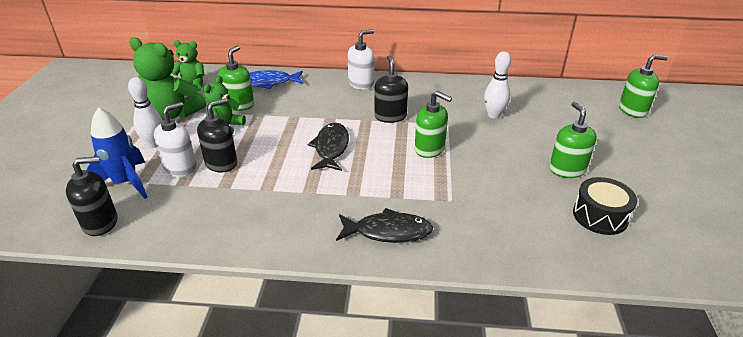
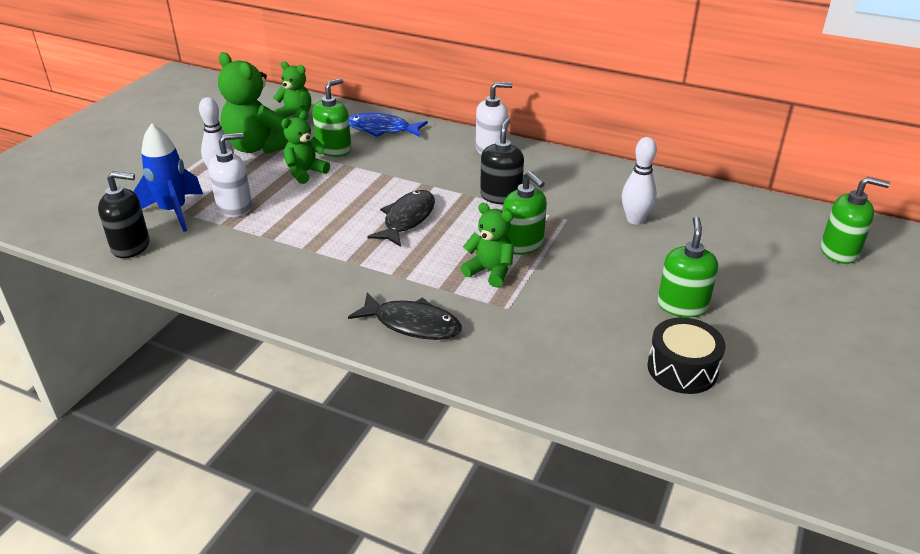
camera: 20 degrees right, 0 degrees up
(221, 163) = (279, 211): black soap dispenser -> none
(420, 175) = (490, 271): none -> green teddy bear

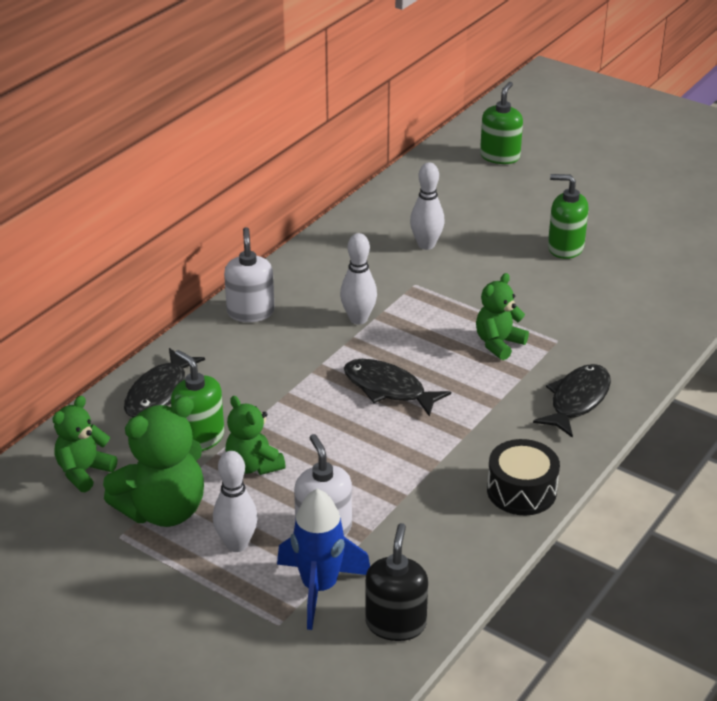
camera: 80 degrees left, 0 degrees up
(382, 129) = (159, 393): blue fish -> black fish
(501, 196) = (358, 319): black soap dispenser -> white bowling pin
(523, 244) = (455, 317): green soap dispenser -> none
(682, 369) = (646, 265): black drum -> black drum (521, 491)

